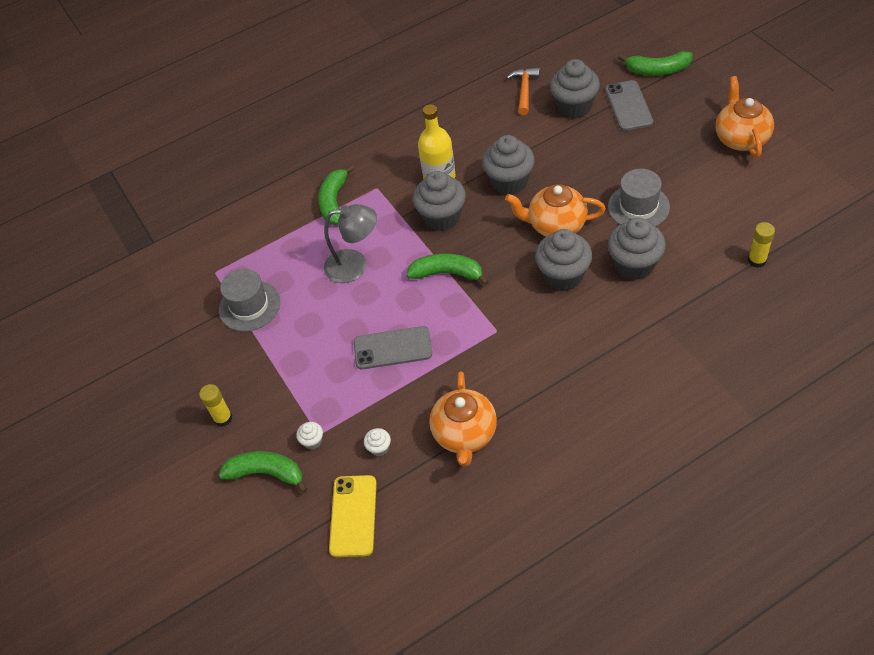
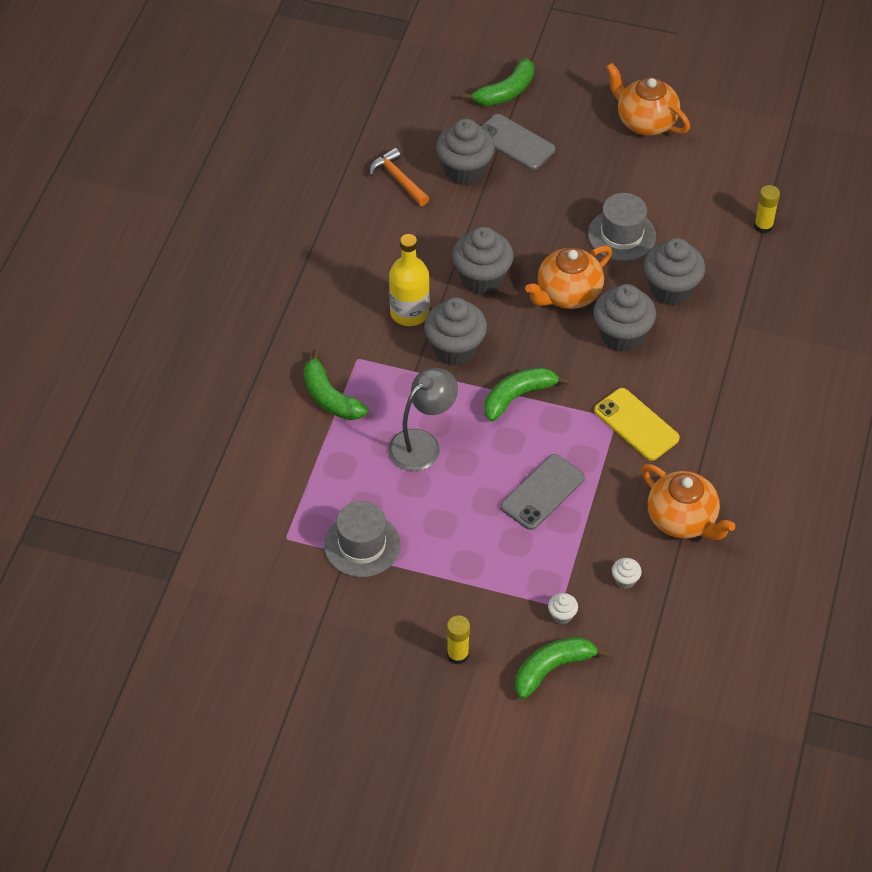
camera: 50 degrees left, 0 degrees up
(353, 516) = (664, 646): yellow phone -> yellow phone (636, 424)

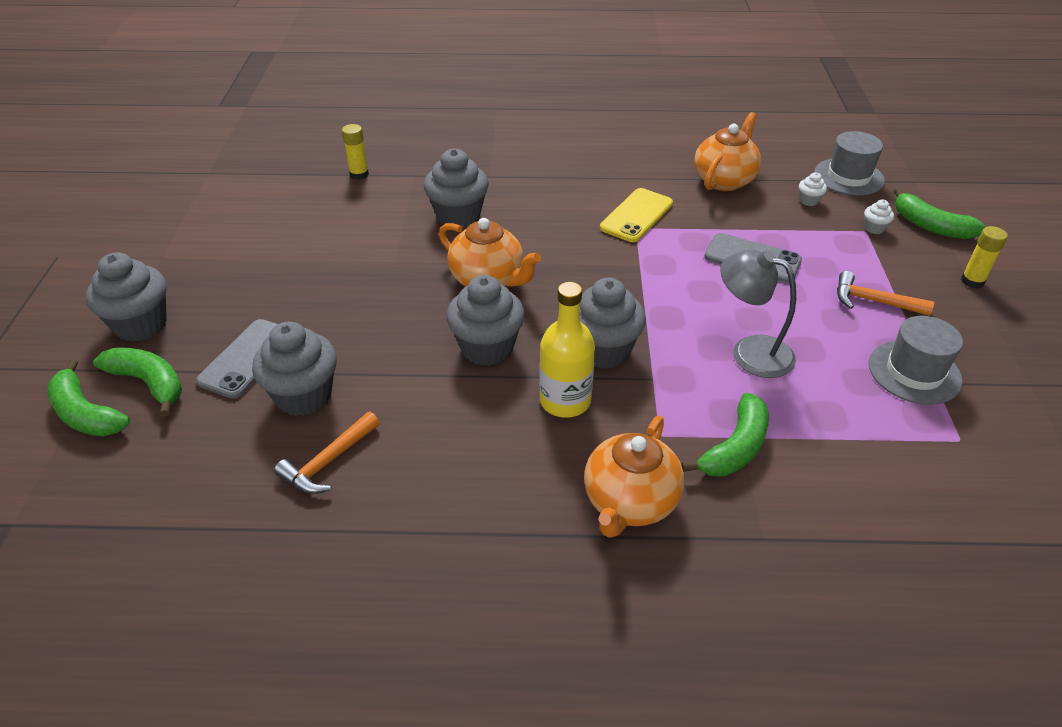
camera: 105 degrees left, 10 degrees down
(455, 559) = (873, 301): none -> orange hammer
(517, 396) = (645, 293): green banana -> green banana (86, 414)
(622, 235) = (390, 255): grey hat -> grey hat (849, 177)
(622, 335) = (531, 237): grey cupcake -> grey cupcake (141, 325)
(645, 121) = (209, 261): orange teapot -> orange teapot (629, 502)

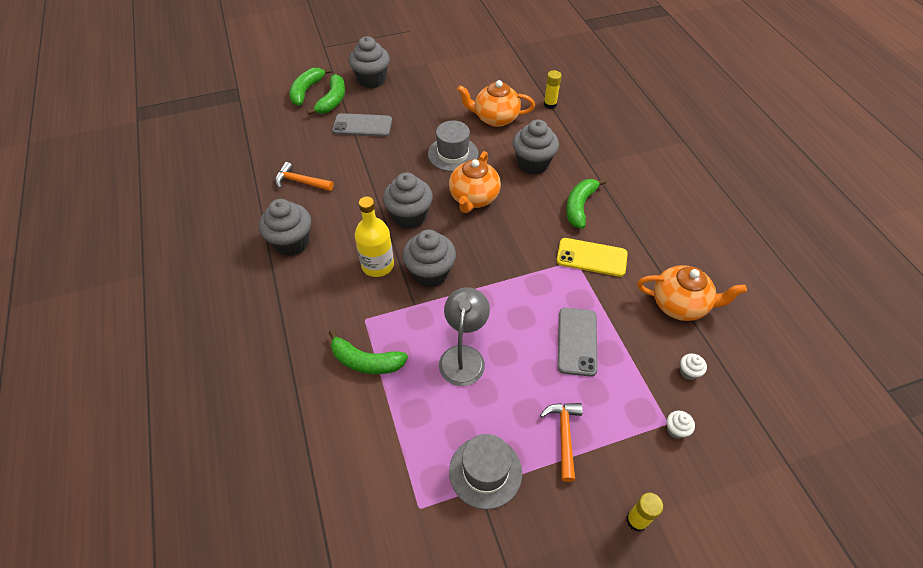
camera: 70 degrees right, 10 degrees up
(304, 396) = (343, 156): grey cupcake -> grey cupcake (292, 242)
(629, 502) = (306, 315): orange teapot -> orange teapot (495, 118)
(849, 177) = (753, 401): grey hat -> grey hat (453, 154)
(930, 226) = (710, 480): green banana -> green banana (579, 206)

